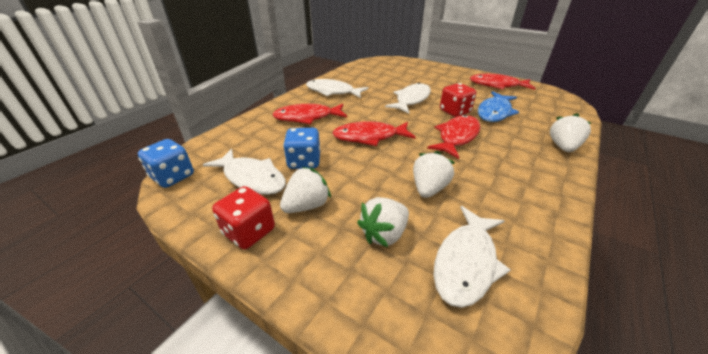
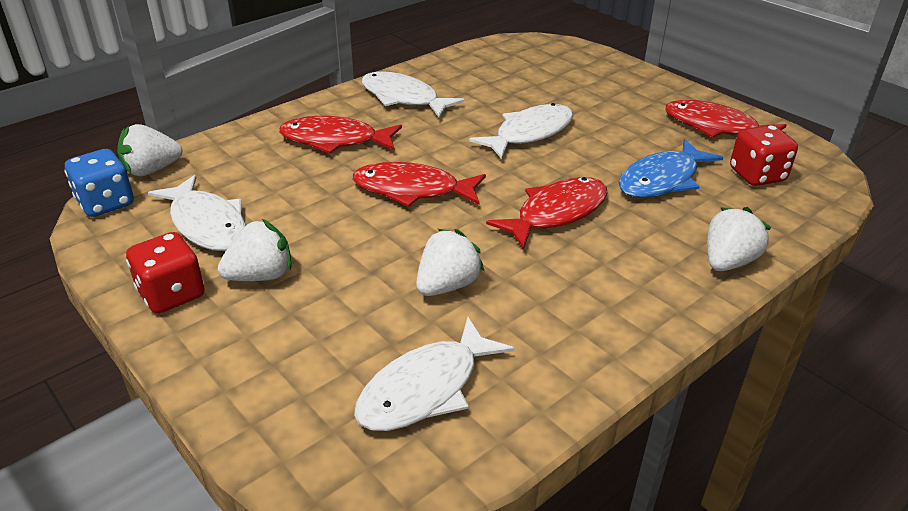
camera: 15 degrees right, 0 degrees up
(304, 162) = (291, 212): blue dice -> none
(384, 234) = (341, 332): white strawberry -> white strawberry (152, 170)
(454, 112) = (589, 168): red dice -> red dice (757, 175)

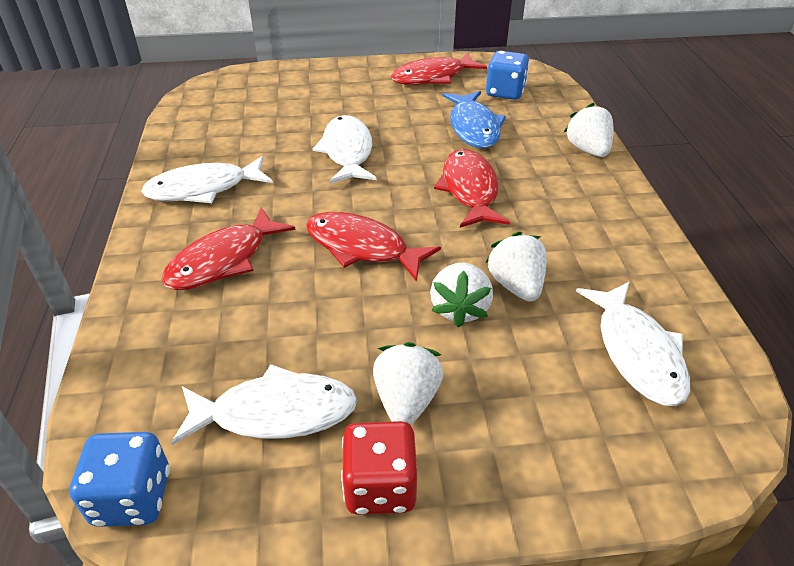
camera: 55 degrees left, 5 degrees up
(152, 170) = (107, 427): white strawberry -> white strawberry (460, 309)
(412, 190) = (362, 247): red fish -> red fish turned 75 degrees clockwise
(757, 175) = (505, 92): red dice -> blue dice

